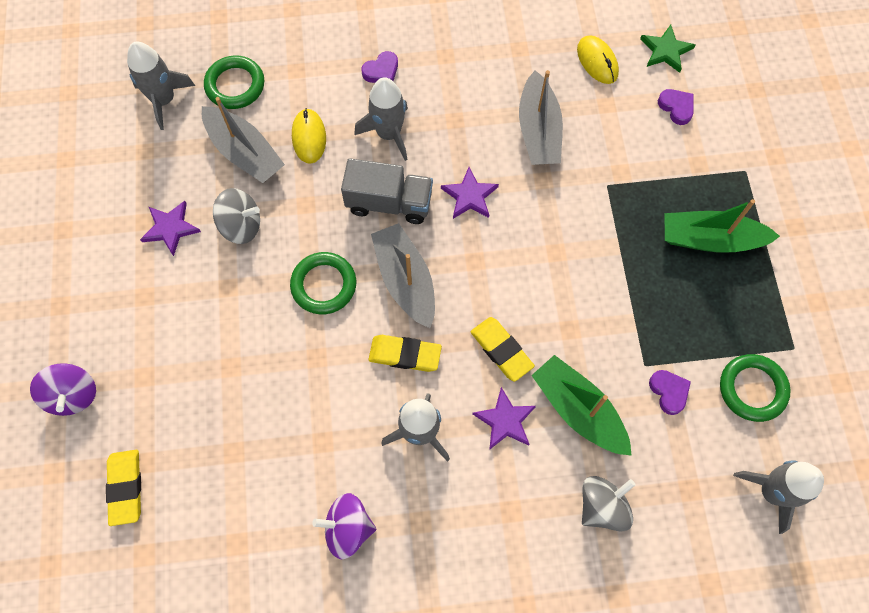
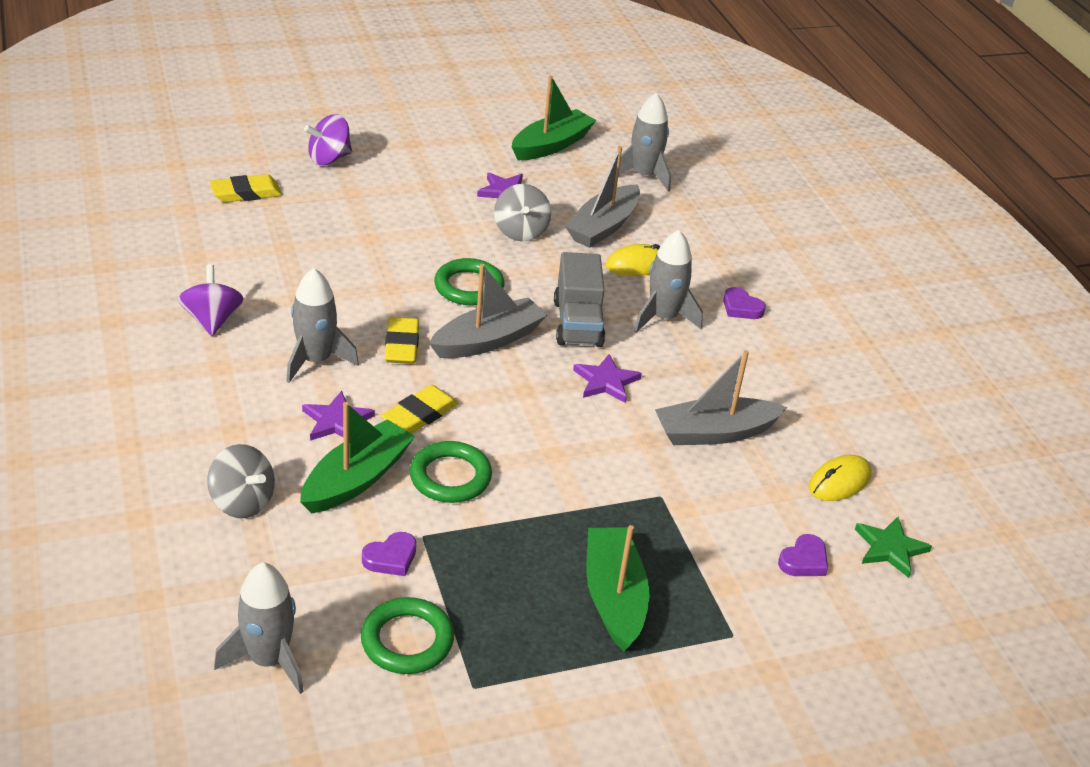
camera: 75 degrees right, 30 degrees down
(92, 171) = (551, 145): none -> green boat
(235, 85) = (679, 214): green ring -> green ring (450, 477)

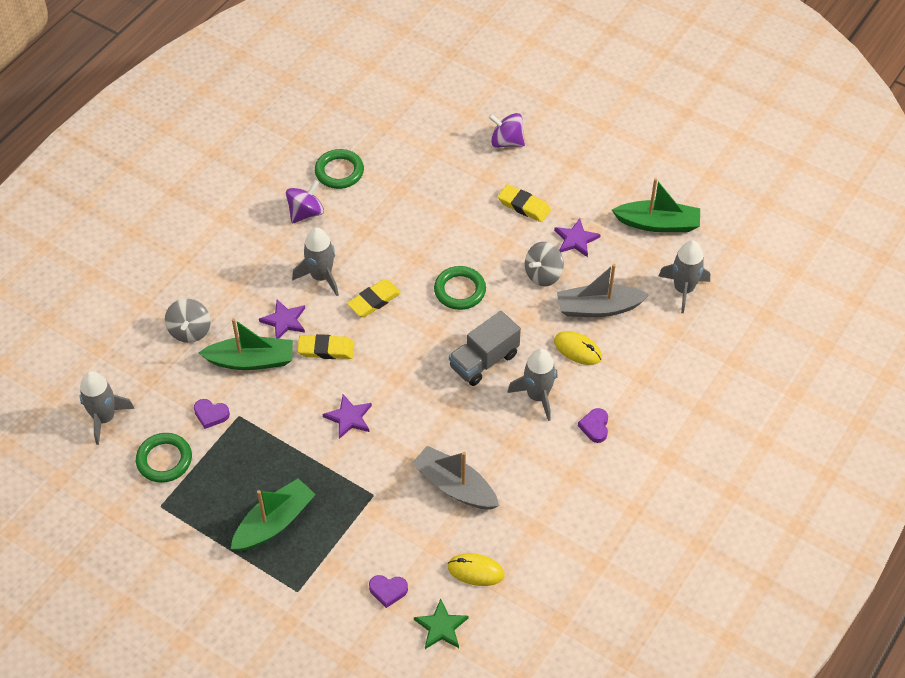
camera: 55 degrees right, 15 degrees up
(246, 193) = (428, 137): yellow eraser -> yellow eraser (524, 206)
(450, 477) = (292, 396): green ring -> green ring (339, 172)
(488, 340) = (421, 333): grey boat -> none
(606, 381) = (445, 408): purple star -> purple star (349, 418)

